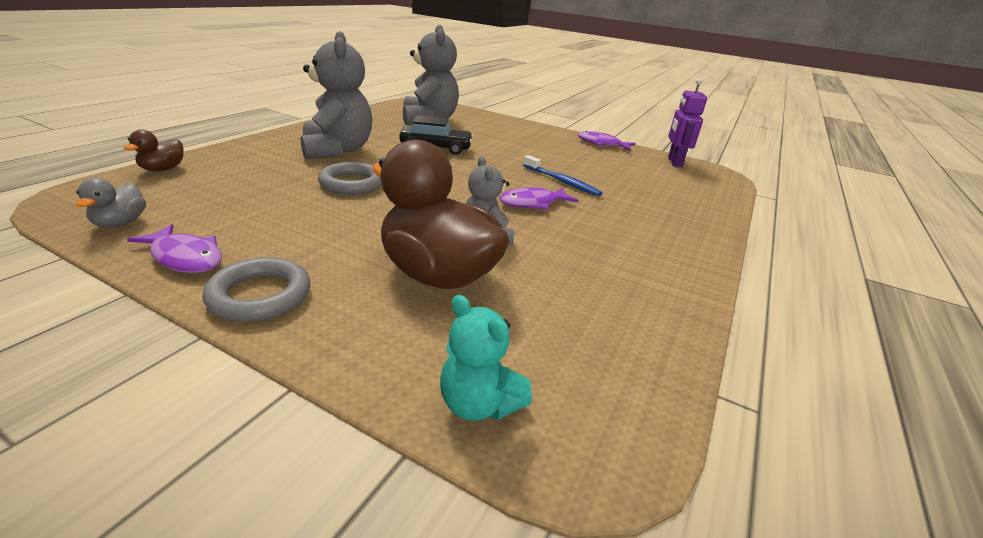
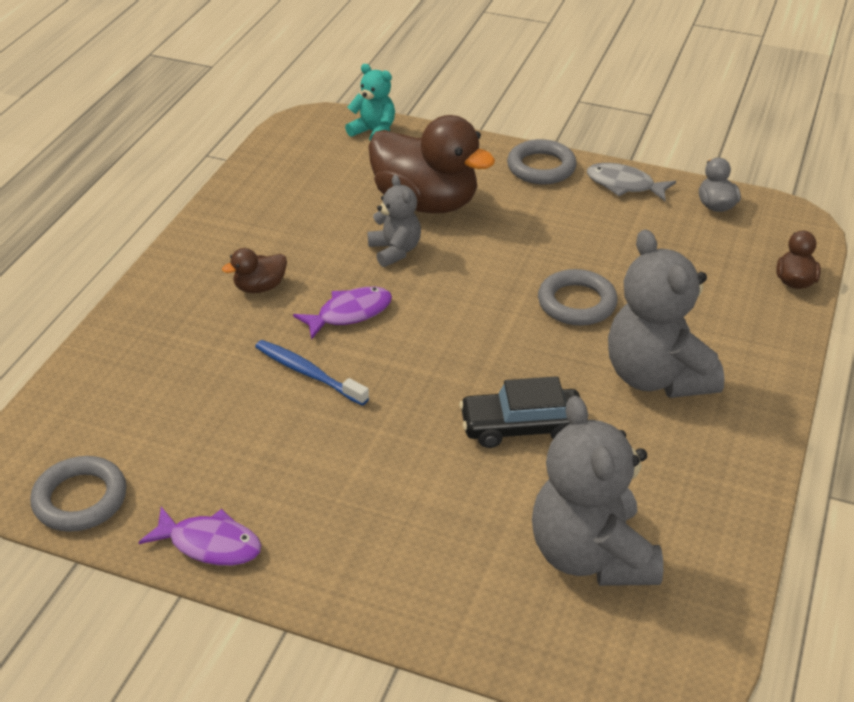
camera: 175 degrees right, 10 degrees up
(185, 257) = (624, 185): purple fish -> grey fish
(610, 229) = (260, 287): none -> brown duck
(674, 162) = (80, 499): purple robot -> grey ring

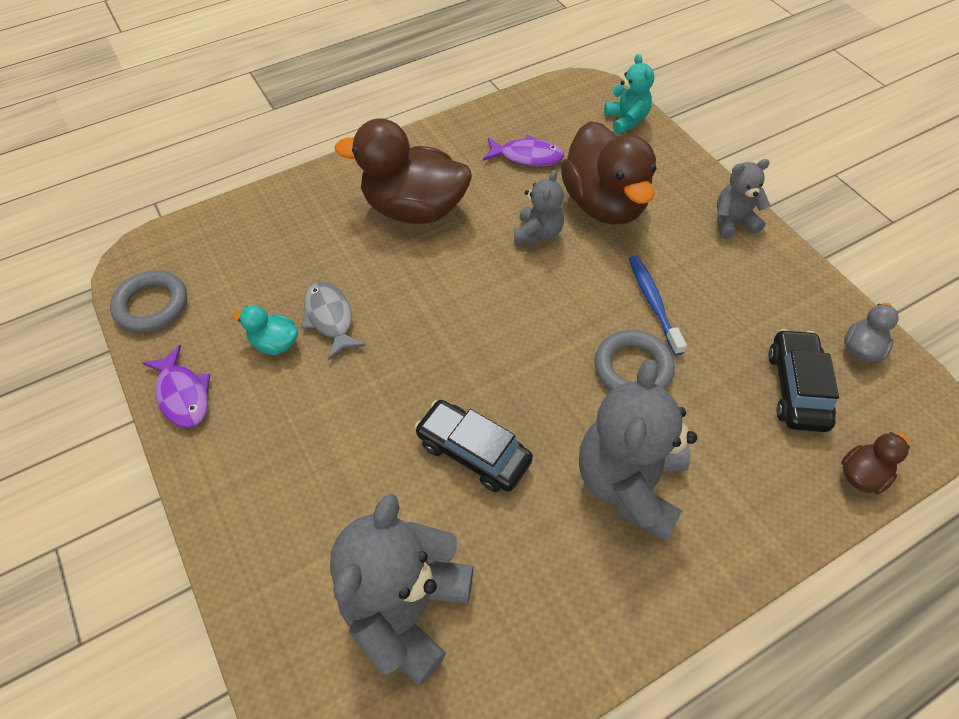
camera: 40 degrees right, 15 degrees up
(252, 455) = (275, 343): none -> turquoise duck
(260, 287) = (414, 209): brown duck -> brown duck, size x2.26
(308, 373) = (374, 301): blue toothbrush -> blue toothbrush (653, 303)
(350, 313) = (451, 268): purple fish -> purple fish (527, 156)
(541, 167) = (733, 222): grey ring -> grey teddy bear
(624, 185) = (791, 279): grey fish -> grey fish (330, 318)
(701, 253) = (796, 388): none -> black car

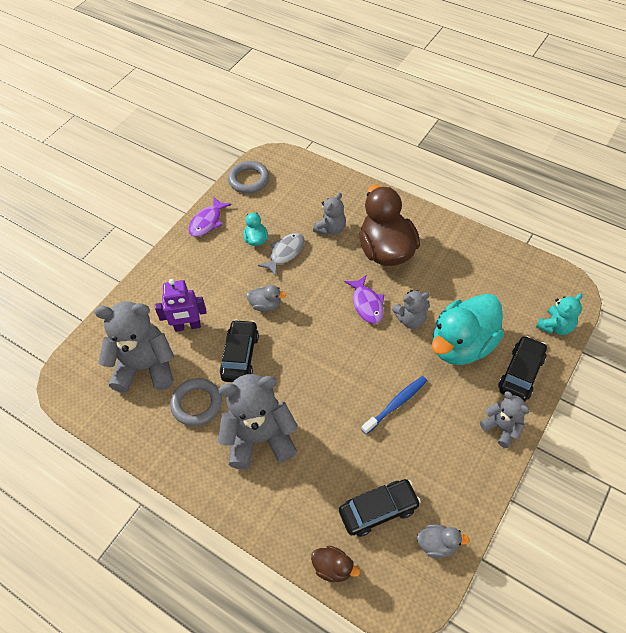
camera: 65 degrees right, 0 degrees up
(331, 249) = (331, 229): none -> grey teddy bear
(368, 507) = (187, 326): none -> purple robot
(404, 380) = (266, 305): none -> grey duck
(527, 156) = (473, 285): purple fish -> purple fish (367, 304)
(604, 204) = (462, 345): brown duck -> turquoise duck
(632, 368) = (339, 411): grey ring -> grey ring (197, 404)
(671, 174) = (521, 373): none -> black car

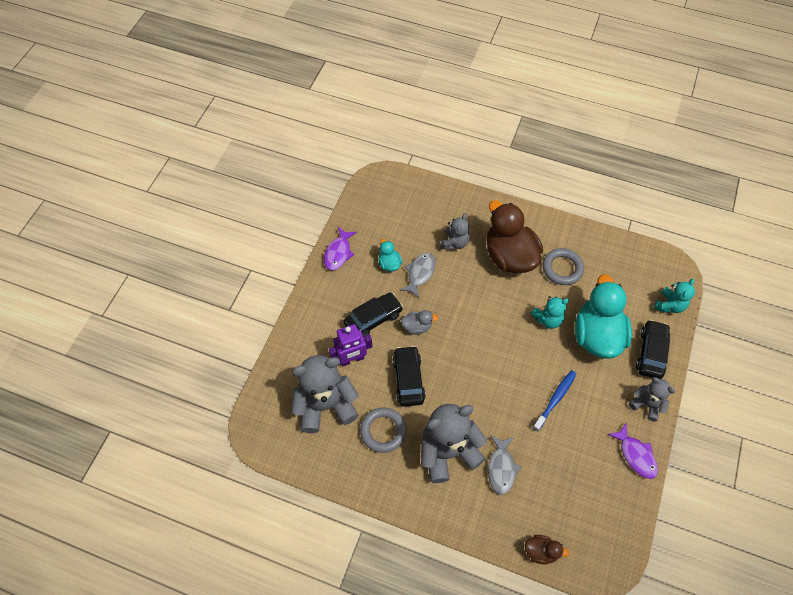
camera: 15 degrees left, 5 degrees up
(249, 180) = (365, 204): grey ring -> grey ring (562, 268)
(314, 466) = (501, 468): none -> grey fish
(367, 304) = (506, 311): purple fish -> purple fish (636, 455)
(378, 510) = (565, 495): black car -> black car (373, 319)
(410, 319) = (547, 319): grey teddy bear -> turquoise teddy bear
(437, 544) = (619, 514): grey duck -> none
(462, 345) = (597, 335): turquoise duck -> turquoise duck turned 150 degrees clockwise

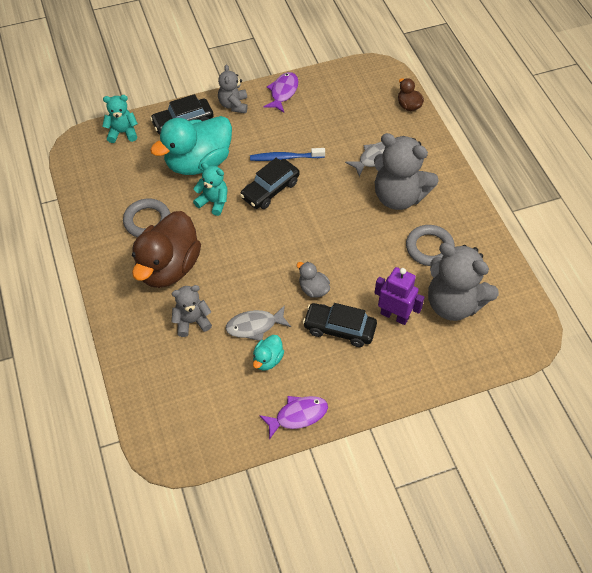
camera: 130 degrees left, 5 degrees down
(408, 379) = (368, 261): black car -> black car (270, 190)

